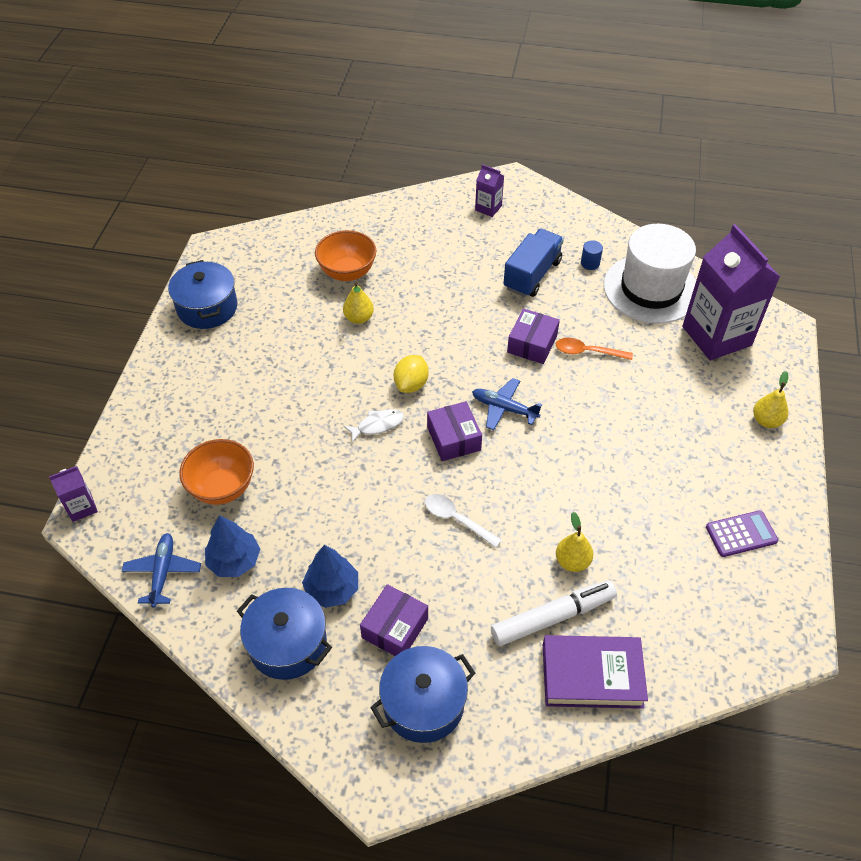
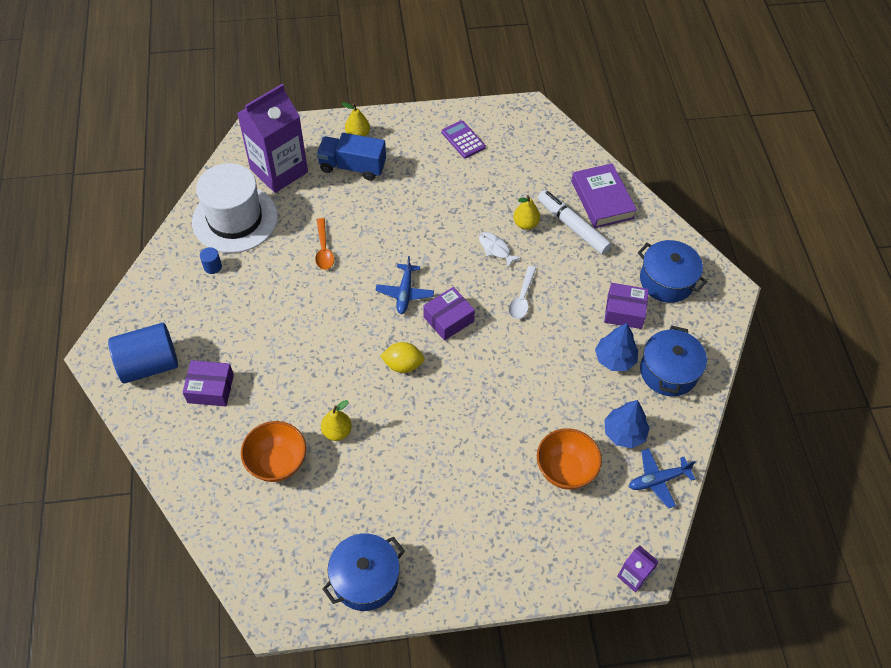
camera: 110 degrees left, 5 degrees up
(377, 425) = (456, 376): white fish -> white fish (495, 249)
(488, 208) = (149, 364): purple carton -> blue cylinder
(532, 275) = (239, 307): blue truck -> blue truck (352, 166)
(532, 344) = (327, 289): purple box -> purple box (210, 388)

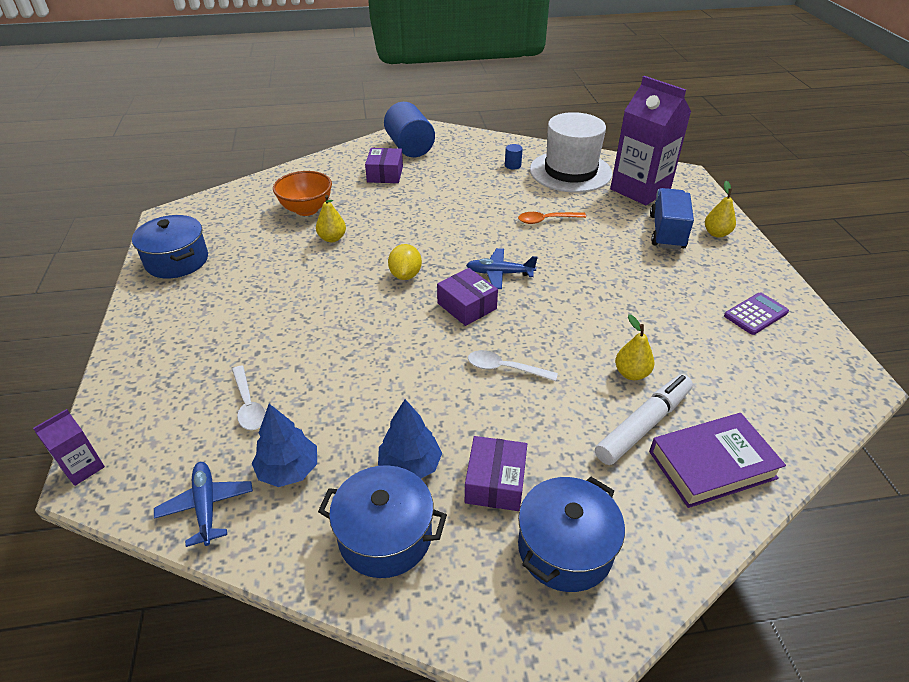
camera: 90 degrees right, 15 degrees down
(495, 249) = (580, 344): white fish -> none
(565, 470) = (248, 405): orange bowl -> white spoon

